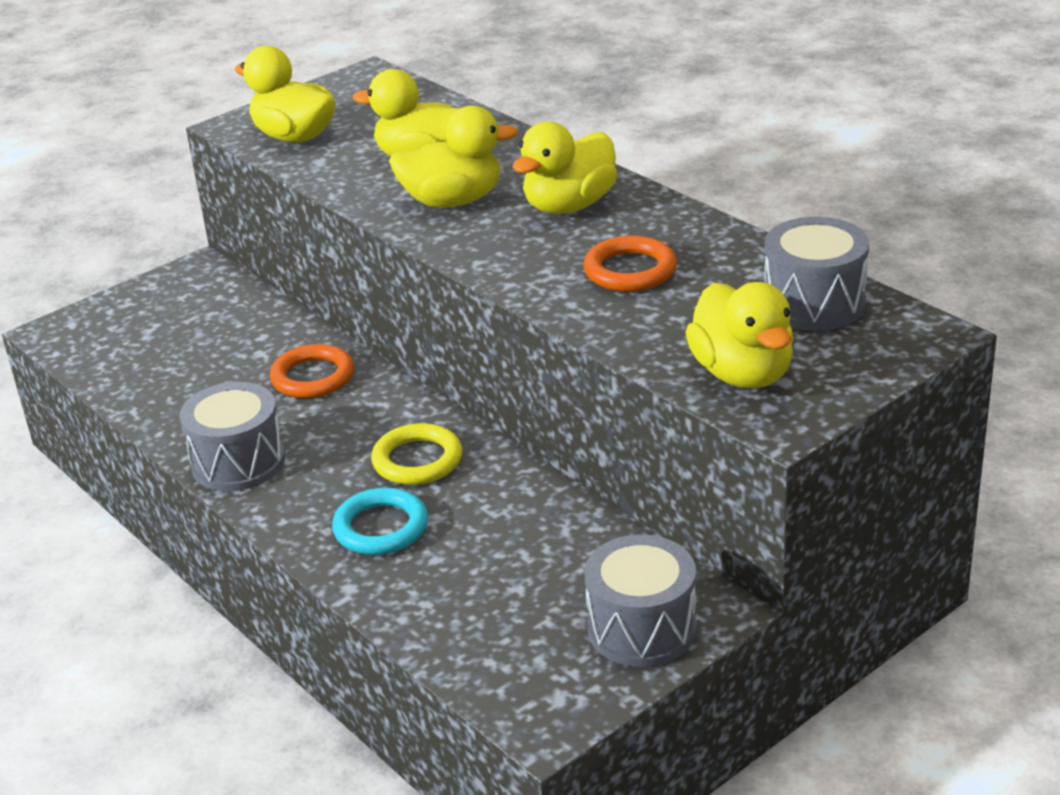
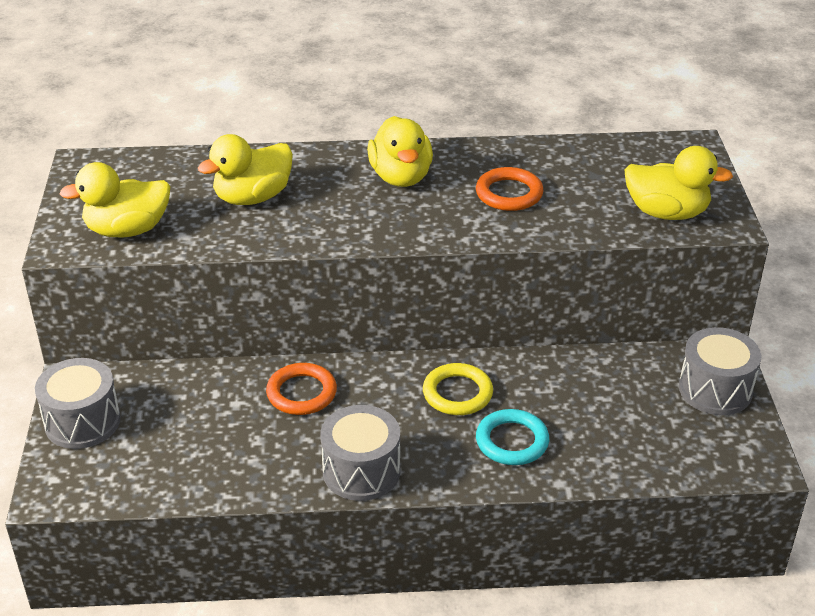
camera: 55 degrees left, 5 degrees up
(453, 201) = (328, 212): yellow duck -> none
(814, 303) = (623, 159): grey drum -> grey drum (82, 422)

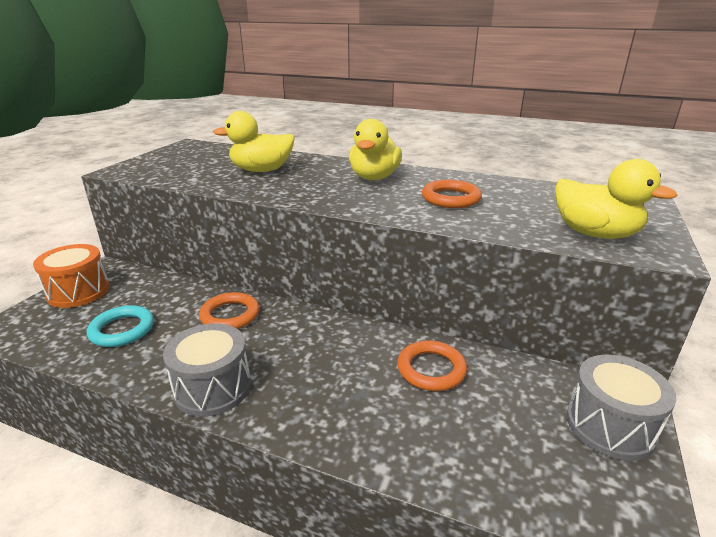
camera: 25 degrees right, 10 degrees down
(82, 422) = (78, 292): grey drum -> orange drum
(127, 230) = (165, 171): yellow duck -> none
(457, 393) = (346, 350): yellow ring -> none
(512, 441) = (363, 407): turquoise ring -> turquoise ring (122, 330)
(548, 386) = (431, 369): none -> orange ring

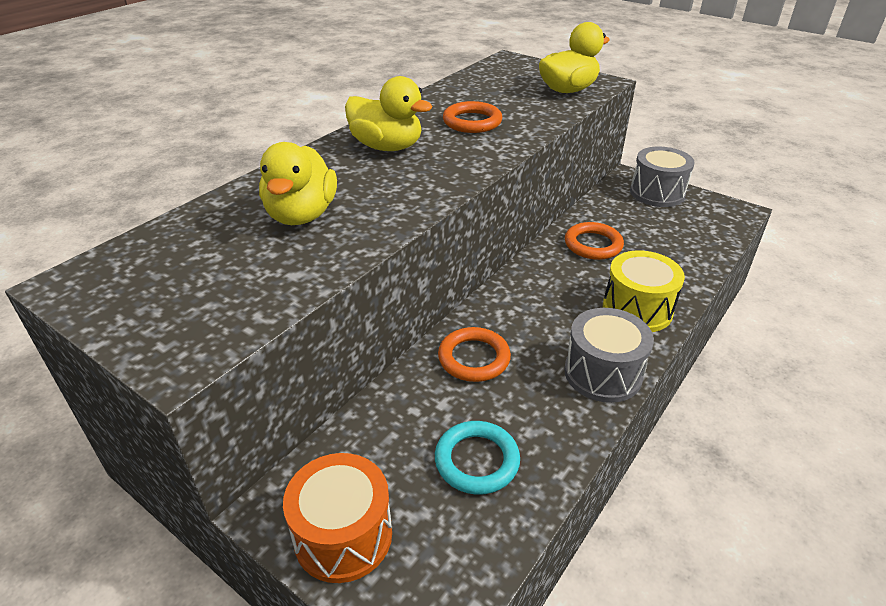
camera: 75 degrees left, 10 degrees up
(318, 410) = (637, 309): none -> yellow drum

